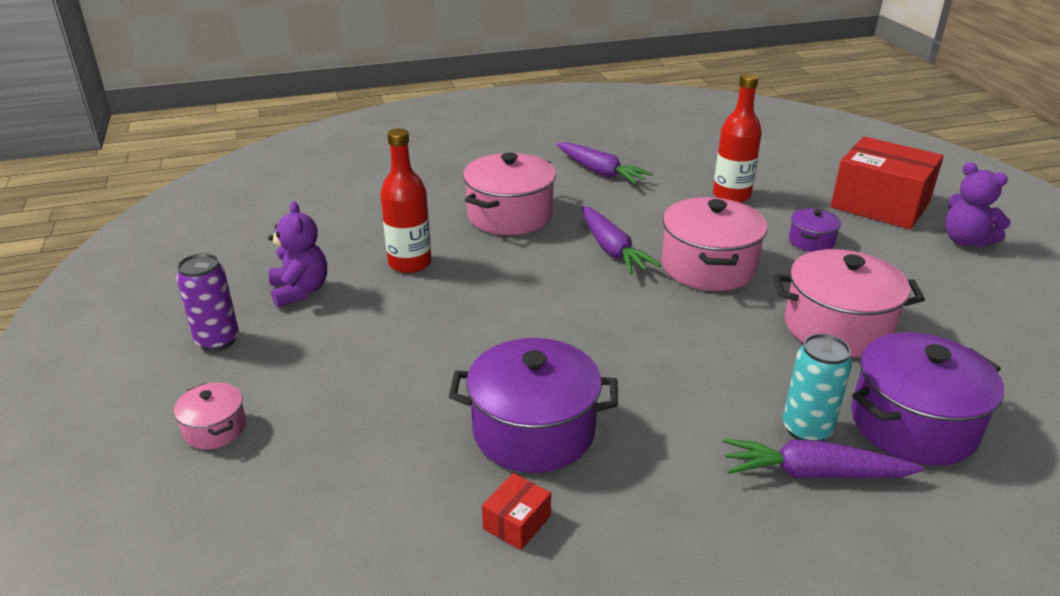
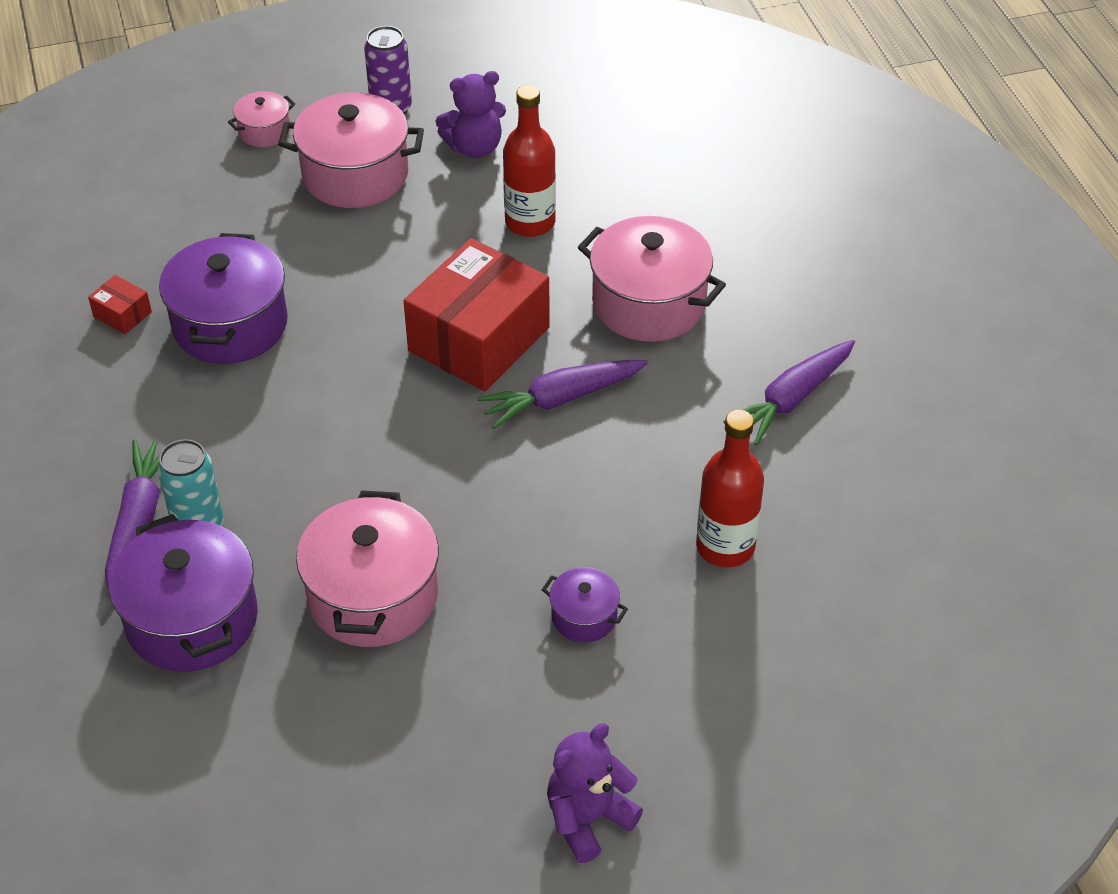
camera: 90 degrees right, 15 degrees up
(708, 267) = (517, 490): pink pot -> pink pot (355, 175)
(880, 205) = (706, 737): red box -> red box (479, 339)

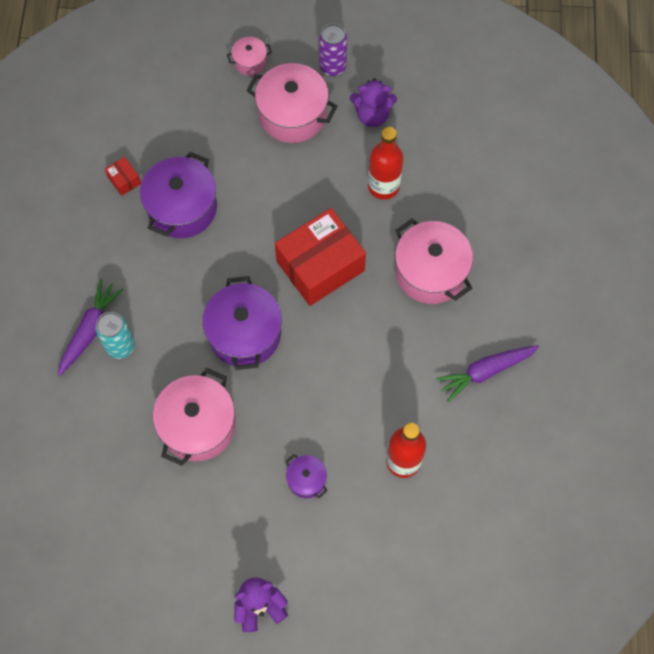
camera: 20 degrees right, 20 degrees up
(192, 619) = (98, 407): purple pot -> purple pot (244, 334)
(561, 399) = (351, 325): purple carrot -> none

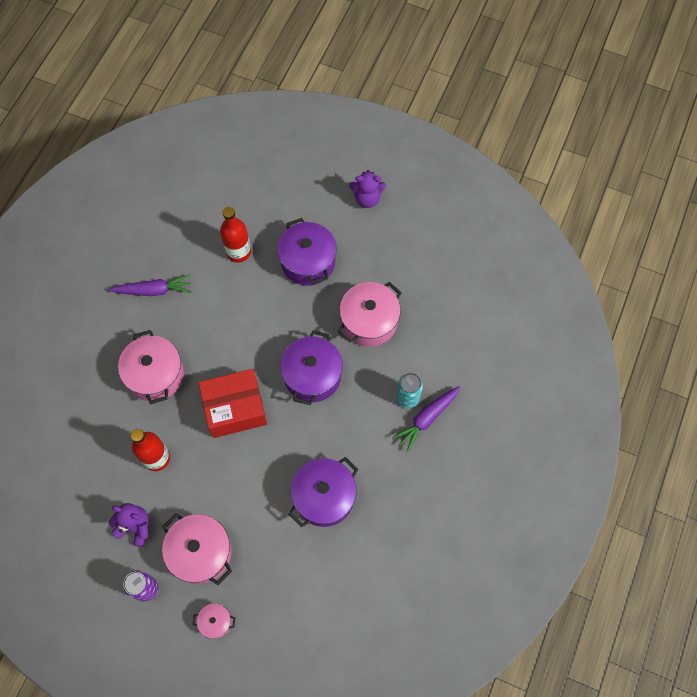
camera: 160 degrees left, 0 degrees up
(124, 180) = (364, 540): red box -> none
(306, 480) = (308, 262): purple pot -> purple pot, size x2.00

